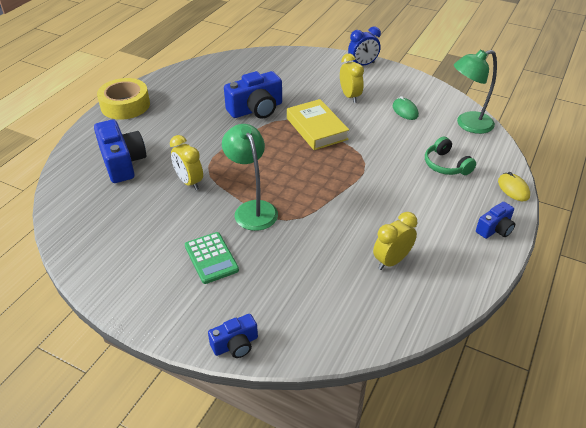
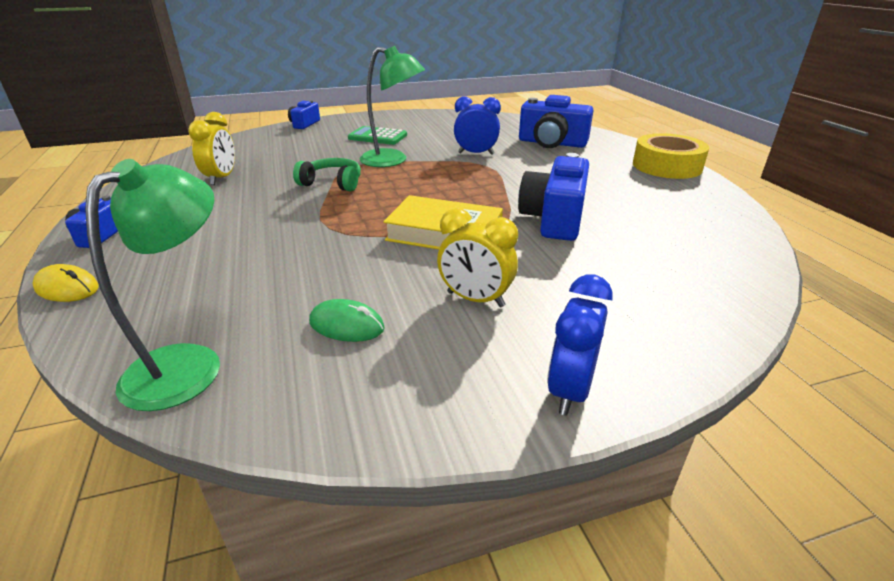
camera: 135 degrees right, 10 degrees down
(189, 182) = (476, 153): yellow clock -> blue clock
(446, 165) = (203, 272): green headphones -> green headphones (332, 183)

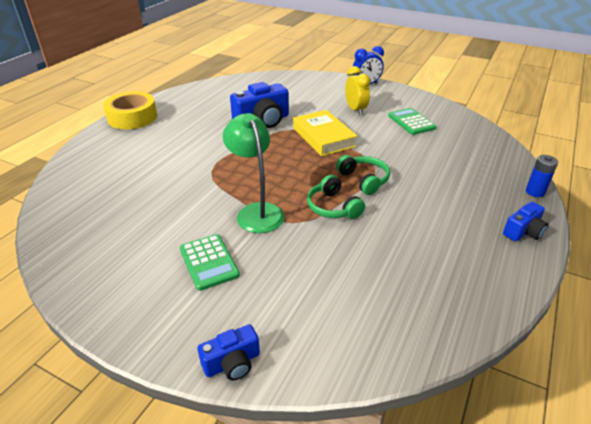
camera: 135 degrees left, 5 degrees up
(67, 288) = (535, 192): yellow mouse -> blue battery
(188, 363) = (476, 133): green lamp -> none
(221, 178) = (413, 265): yellow clock -> none
(328, 212) = (364, 180): none -> green headphones
(346, 325) = (411, 122): green mouse -> green calculator
(476, 153) = (190, 185): blue clock -> none
(552, 143) = (122, 167): blue camera -> none

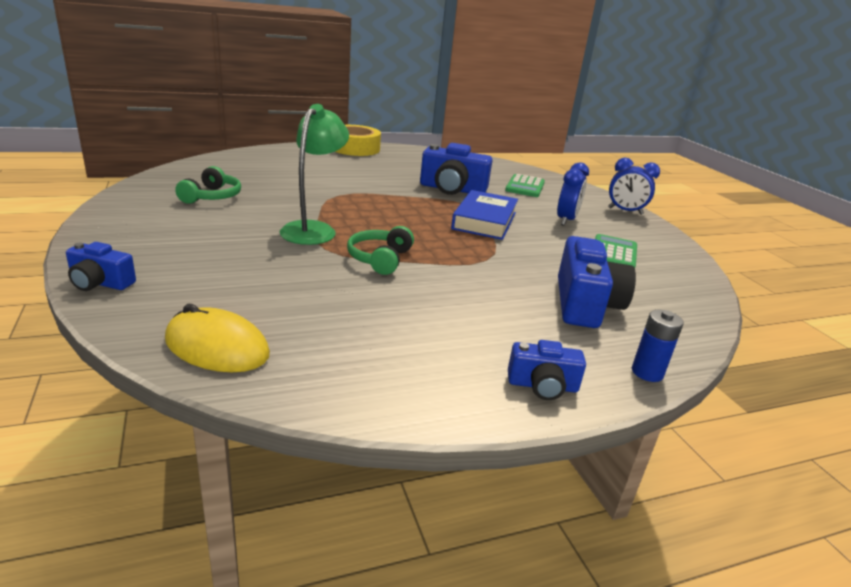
camera: 40 degrees right, 10 degrees down
(209, 262) = (215, 233): green calculator -> green calculator (525, 187)
(323, 137) = (484, 221): yellow book -> blue book
(355, 110) = (566, 220): yellow clock -> blue clock
(364, 180) = (454, 260): green headphones -> green headphones (212, 197)
(386, 338) = (217, 347): none -> yellow mouse
(457, 167) = (585, 304): none -> blue camera

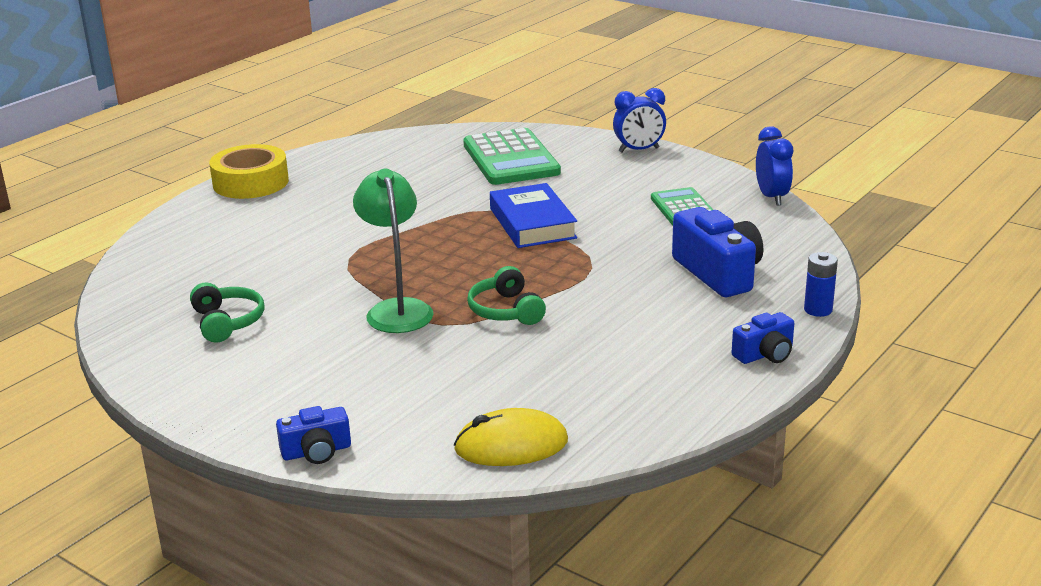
camera: 30 degrees left, 0 degrees up
(452, 189) = (447, 196): blue camera -> none
(525, 187) = (510, 159): green calculator -> green calculator, size x1.67
(566, 220) = (601, 187): blue clock -> blue clock (771, 197)

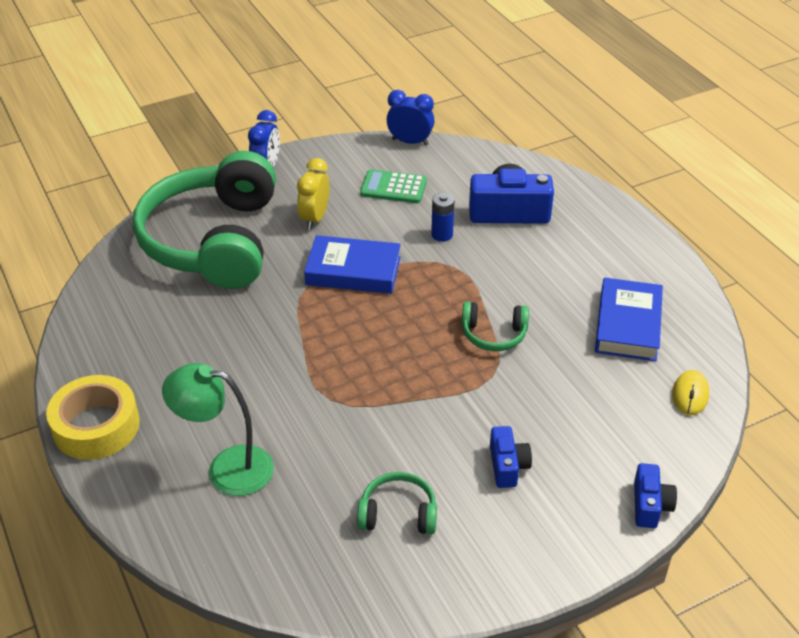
camera: 65 degrees left, 15 degrees up
(397, 309) = (449, 395): green lamp -> green lamp (227, 468)
(510, 159) = (214, 241): green calculator -> green headphones
(511, 445) = (690, 394): yellow mouse -> yellow mouse, size x0.66
(590, 188) = (315, 218): none -> yellow clock
(596, 382) = (628, 325): none -> blue book
(765, 354) = (634, 236): blue camera -> blue camera (507, 466)
(818, 310) = (590, 191): blue battery -> blue battery (442, 235)

